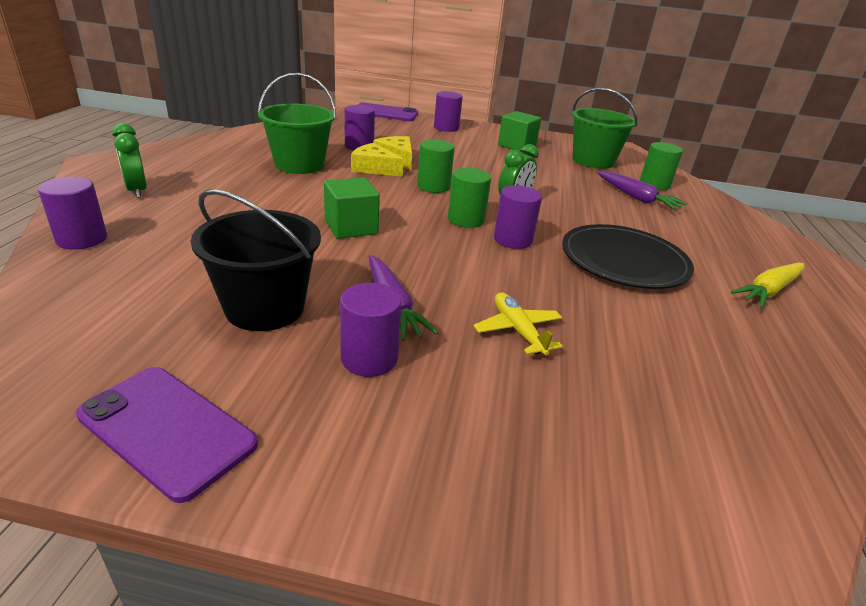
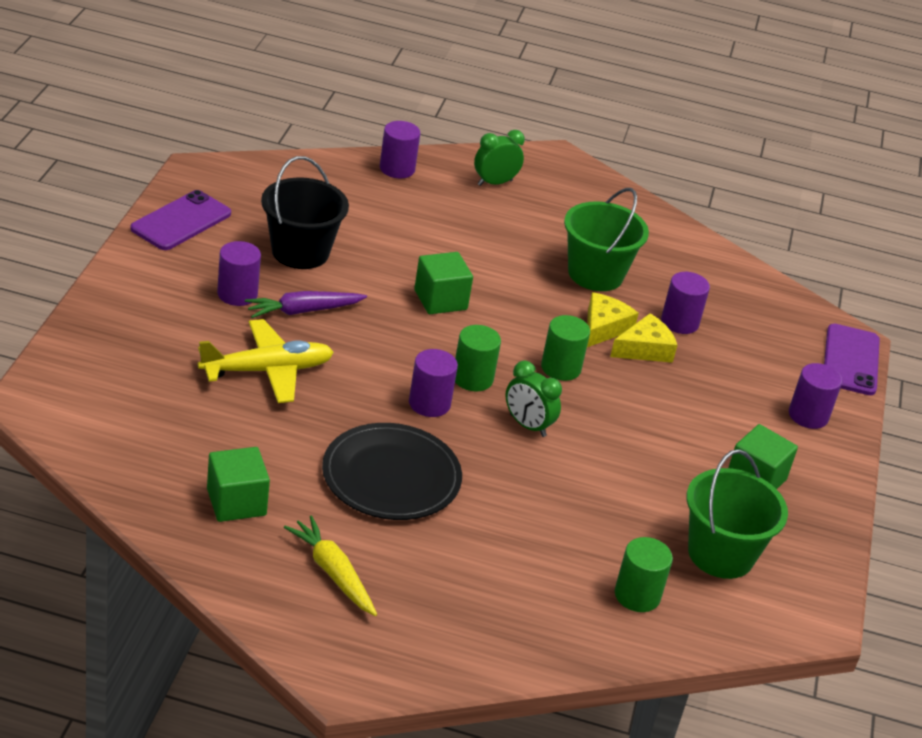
camera: 90 degrees right, 5 degrees up
(517, 330) = (267, 370): yellow plane -> yellow plane, size x1.64
(636, 198) = (577, 553): purple carrot -> none
(744, 347) = (236, 502): none -> green cube

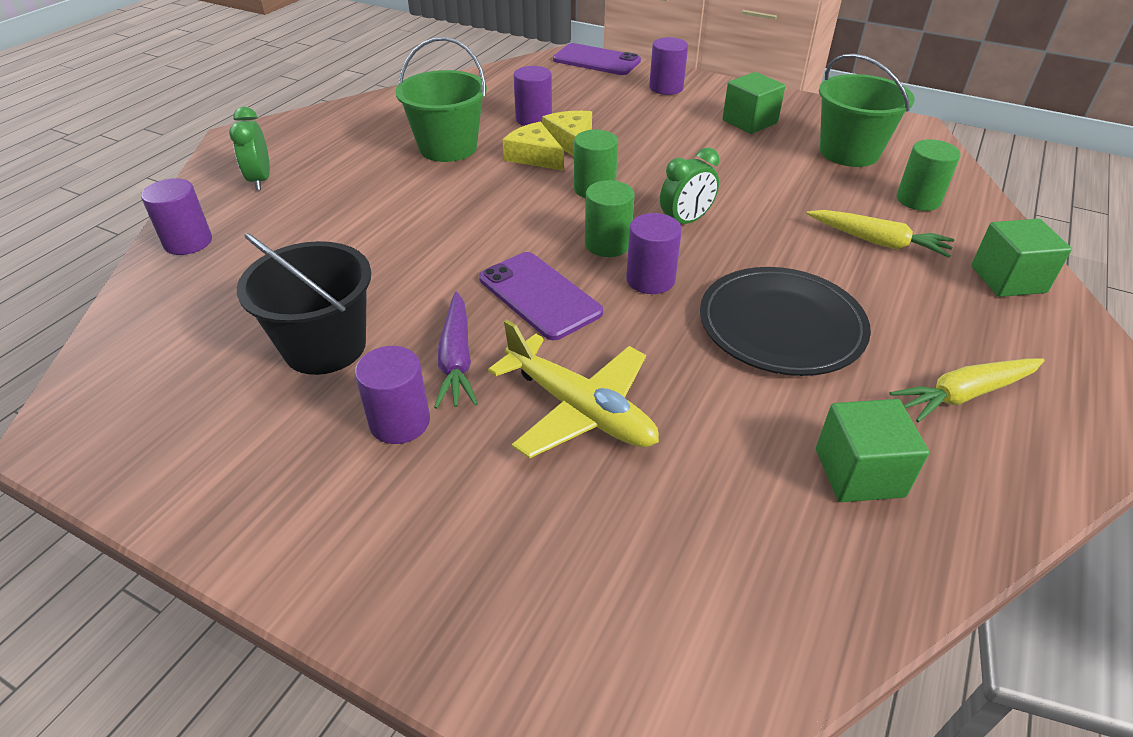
camera: 70 degrees left, 5 degrees up
(181, 221) = (186, 470): purple phone -> purple phone (539, 295)
(267, 370) = (580, 409): yellow plane -> yellow plane turned 135 degrees clockwise
(440, 300) = (463, 246): green cube -> green cube (1008, 279)
(541, 552) = (877, 242): none -> yellow carrot

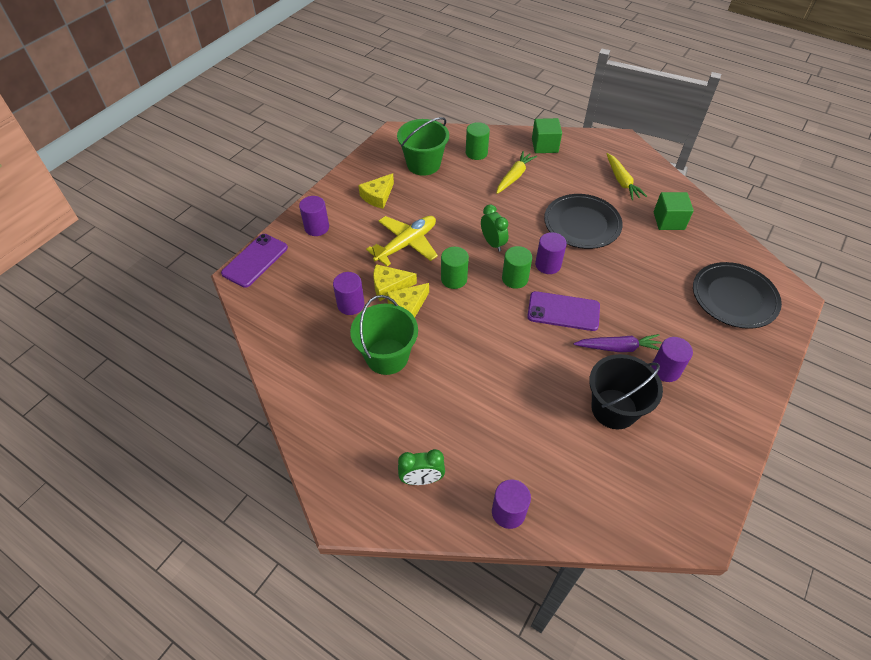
camera: 85 degrees left, 10 degrees up
(539, 295) = (563, 311): purple phone -> purple phone turned 45 degrees clockwise
(580, 409) = (647, 301): yellow plane -> yellow plane (406, 244)
(616, 581) = (734, 297): none -> black plate
(749, 122) = (378, 196): green cube -> yellow cheese

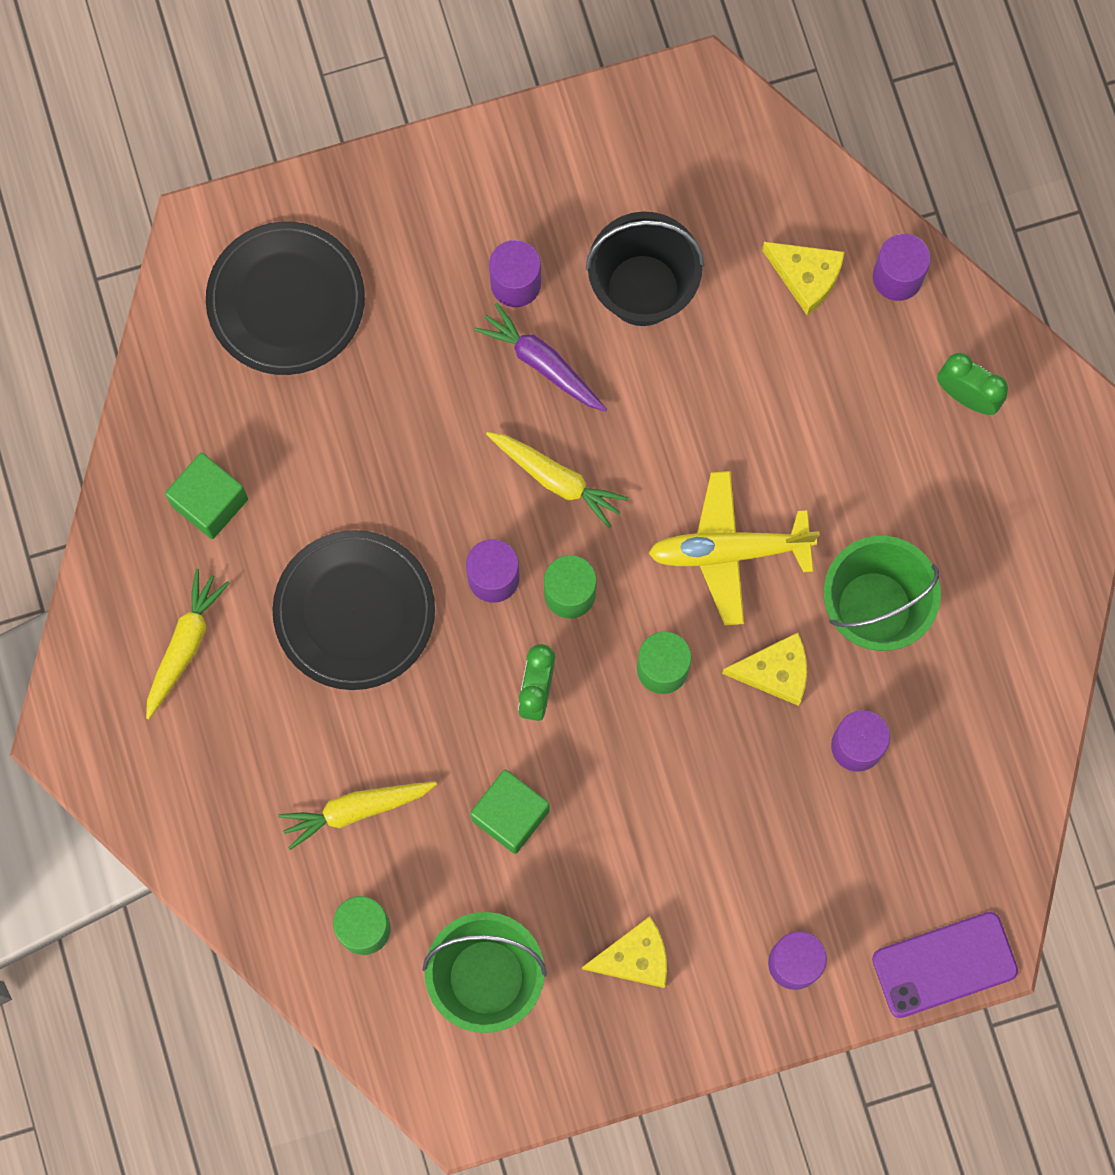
camera: 140 degrees left, 25 degrees up
(389, 286) = (771, 735): yellow cheese -> yellow cheese (806, 276)
(406, 244) = (676, 802): yellow plane -> yellow plane (729, 551)
(544, 146) = (222, 843): green cube -> green cube (510, 815)
(563, 311) = (556, 479): purple phone -> yellow carrot

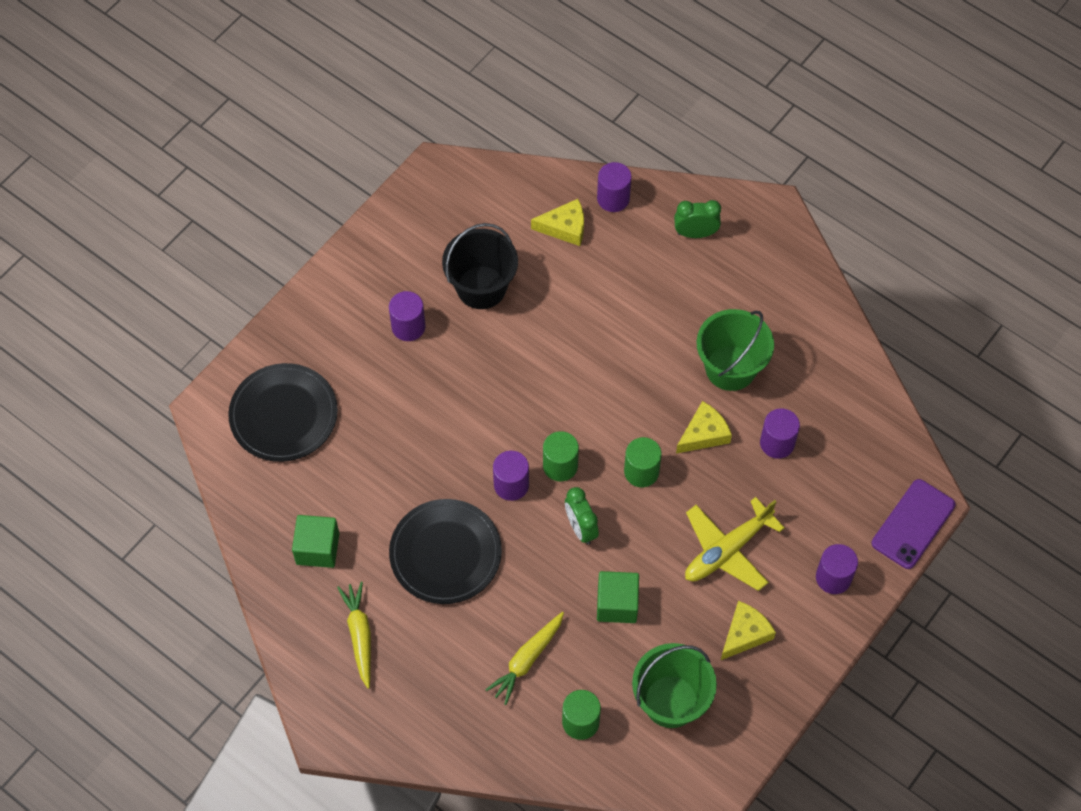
camera: 35 degrees left, 15 degrees down
(542, 363) = (454, 358): purple carrot -> none
(556, 479) = (507, 412): yellow carrot -> none
(729, 551) = (630, 388): yellow plane -> yellow plane (727, 550)

